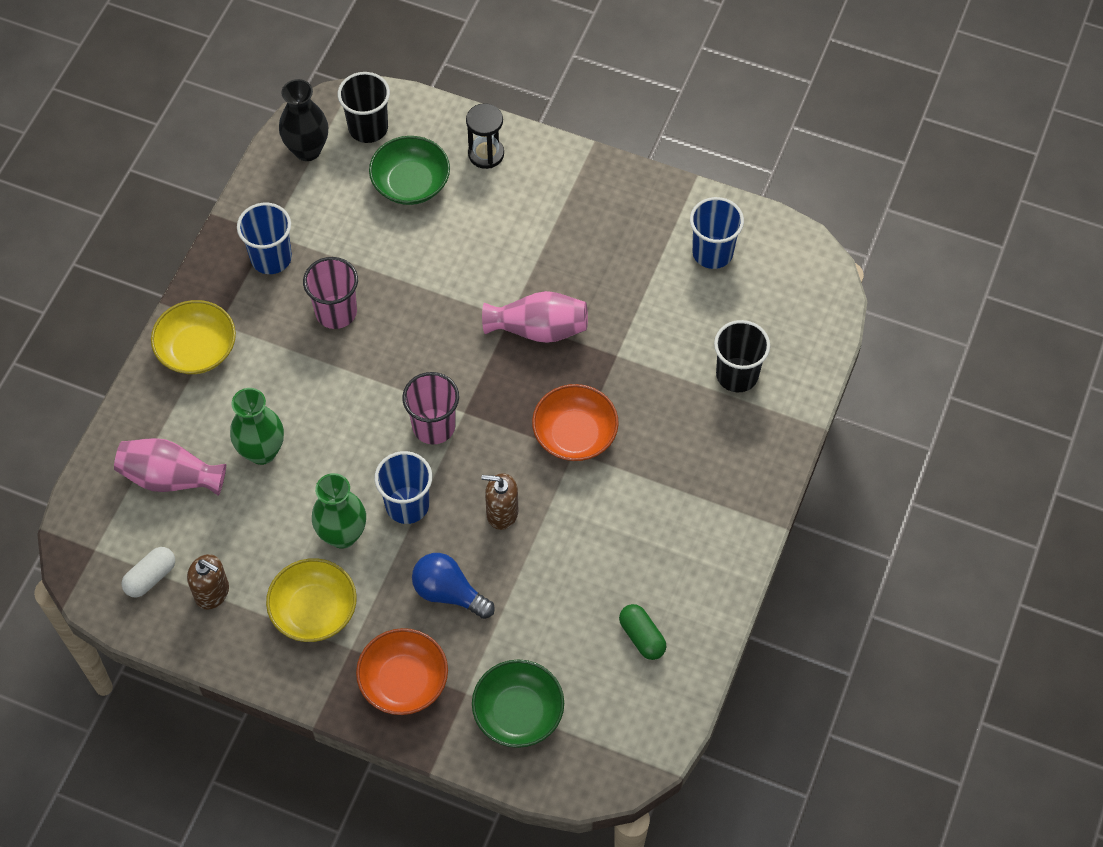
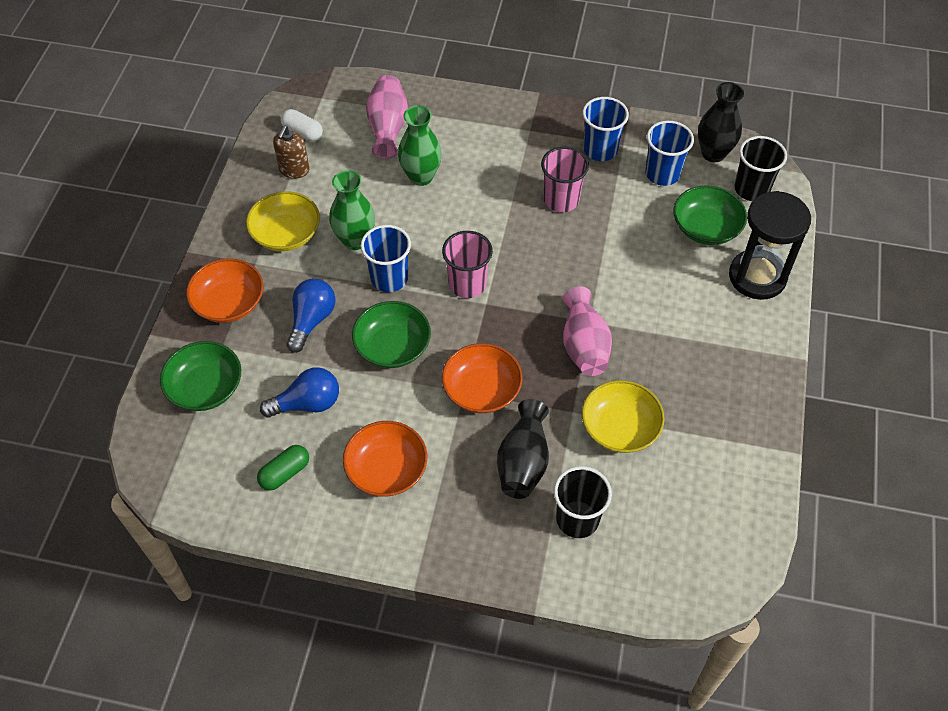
camera: 80 degrees right, 5 degrees down
(197, 349) = (503, 121): yellow bowl -> yellow bowl (620, 428)
(486, 154) = (757, 277): black hourglass -> black hourglass, size x1.70
(502, 513) = (392, 346): brown soap dispenser -> green bowl
(560, 607) = (307, 404): none -> blue light bulb
(654, 537) = (386, 469): none -> orange bowl
(667, 410) = (523, 462): none -> black vase
(712, 252) = (712, 479): blue cup -> blue cup (662, 174)

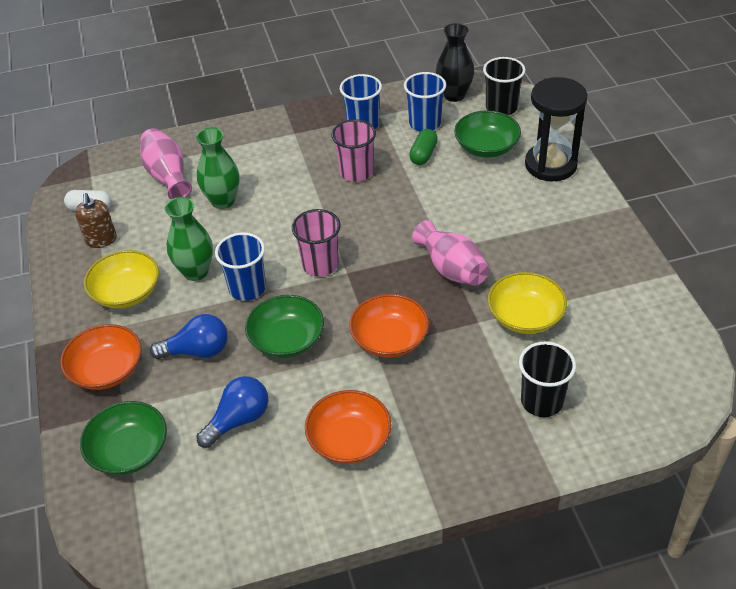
camera: 25 degrees left, 10 degrees down
(285, 473) = (256, 488): green capsule -> green capsule (423, 154)
(311, 320) = (197, 351): blue light bulb -> blue light bulb turned 90 degrees clockwise
(523, 462) = (465, 378): black vase -> none

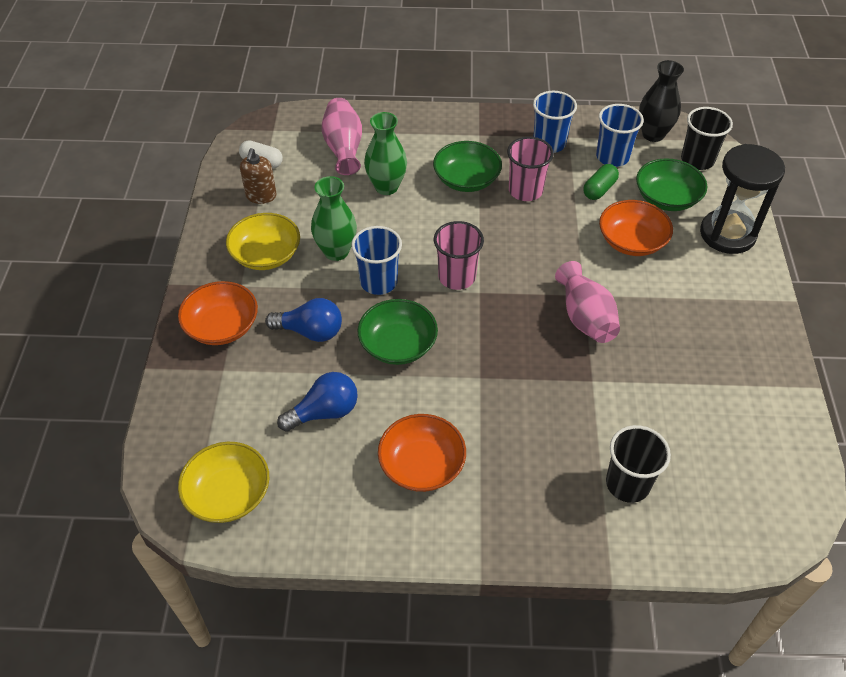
camera: 15 degrees right, 5 degrees up
(129, 451) = (214, 412): green bowl -> green bowl (466, 179)
(389, 339) = (497, 373): orange bowl -> orange bowl (631, 241)
(525, 316) = (642, 389): yellow bowl -> yellow bowl (228, 494)

